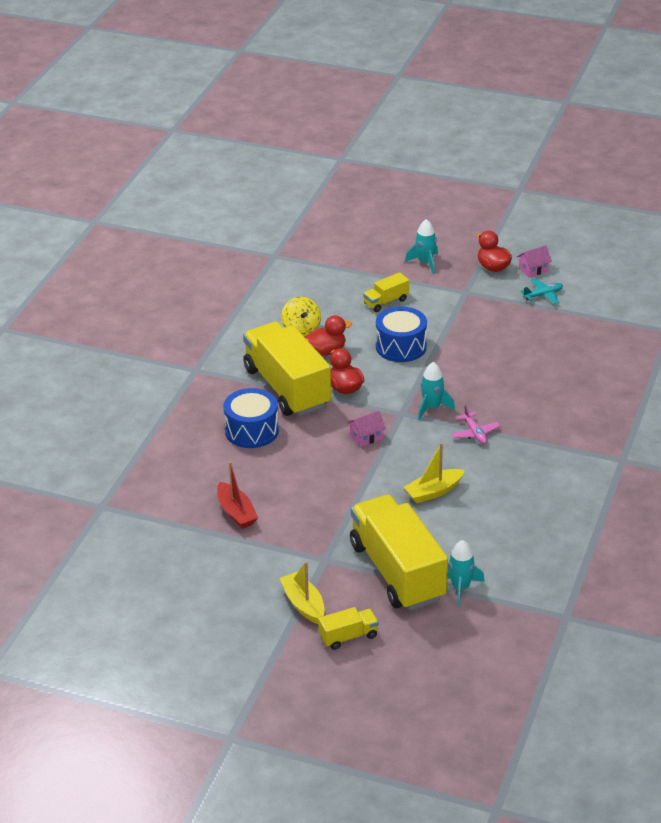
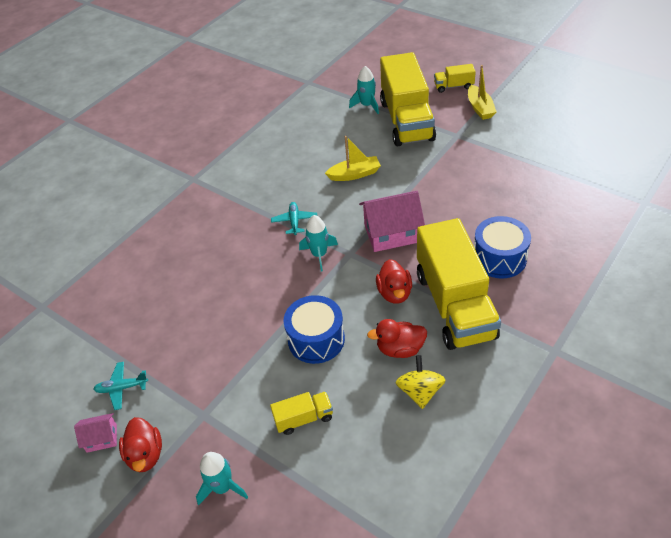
camera: 160 degrees left, 10 degrees up
(236, 512) = (522, 180): red boat -> none
(366, 437) = (391, 233): pink house -> pink house, size x1.93
(475, 433) = (294, 221): pink plane -> turquoise plane

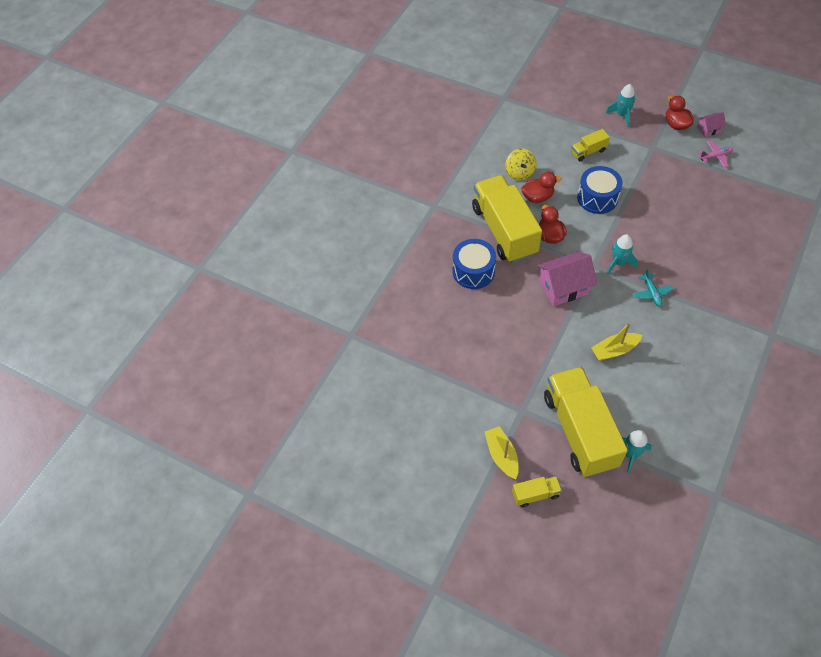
camera: 170 degrees right, 10 degrees up
(122, 388) = (715, 156): turquoise plane -> pink plane

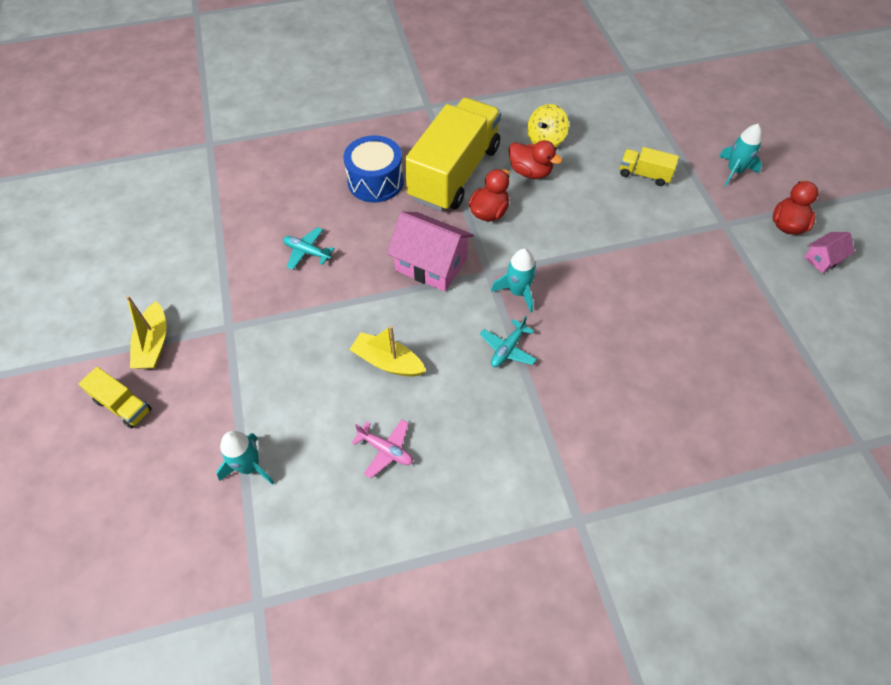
camera: 45 degrees right, 0 degrees up
(499, 339) = (307, 252): none -> turquoise plane
(501, 455) = (154, 344): yellow boat -> yellow boat turned 150 degrees clockwise
(579, 430) = (243, 395): yellow truck -> none
(597, 198) = (589, 220): blue drum -> none
(708, 129) = (823, 259): pink house -> pink house turned 60 degrees counterclockwise
(715, 156) = (790, 290): pink plane -> pink plane (386, 450)

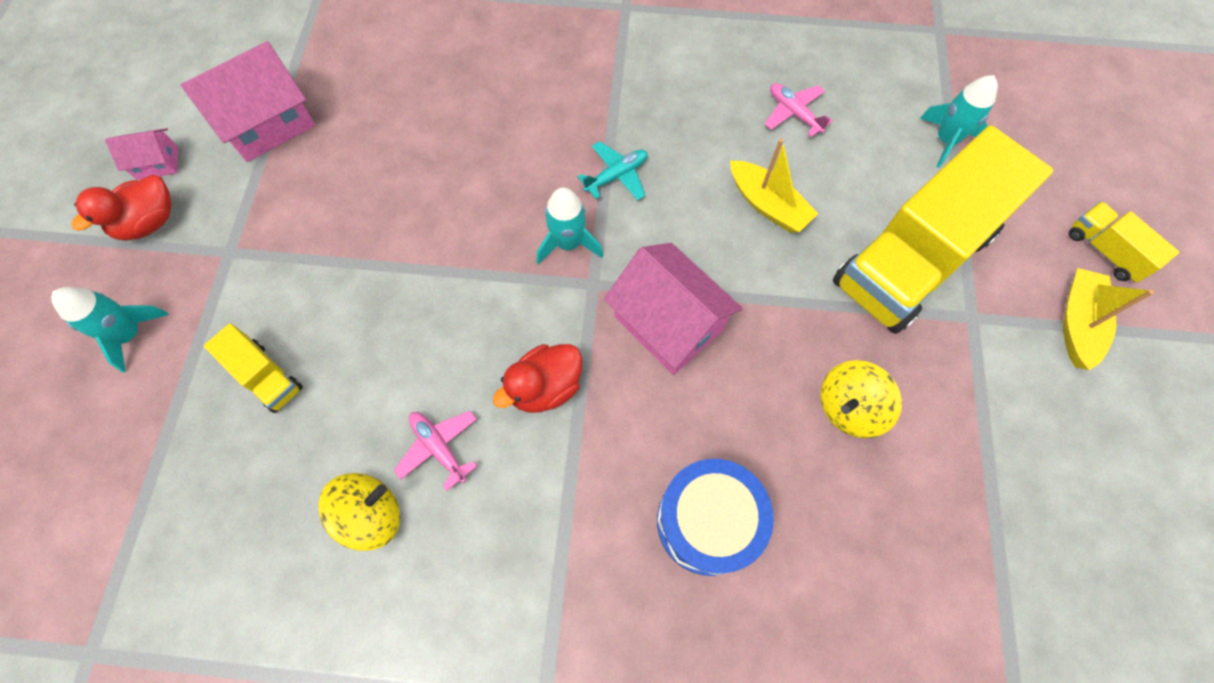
camera: 160 degrees left, 10 degrees up
(307, 252) = (849, 407): turquoise plane -> yellow spinning top
(454, 173) = (565, 491): yellow truck -> yellow truck (913, 258)
(530, 172) = (439, 448): red duck -> pink plane
(780, 308) = (268, 123): none -> pink house

